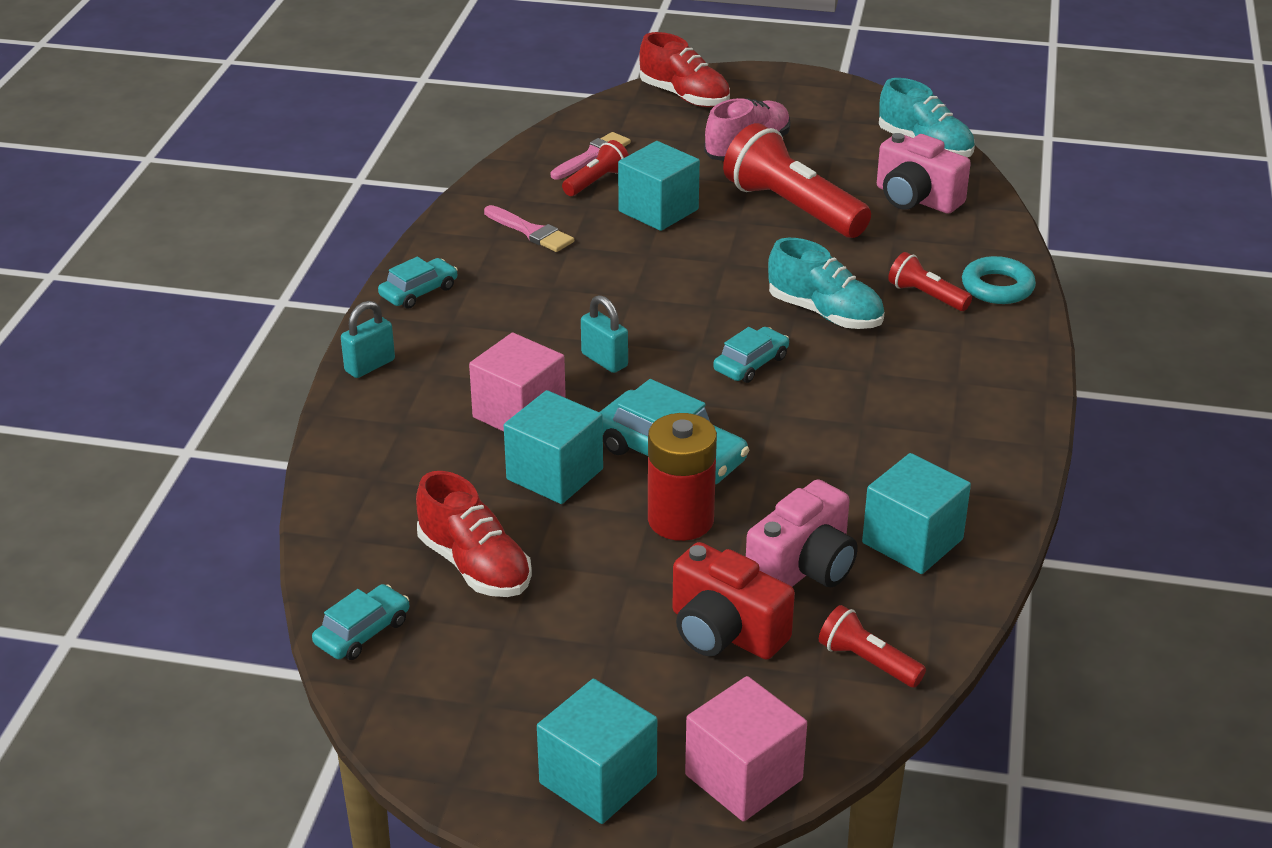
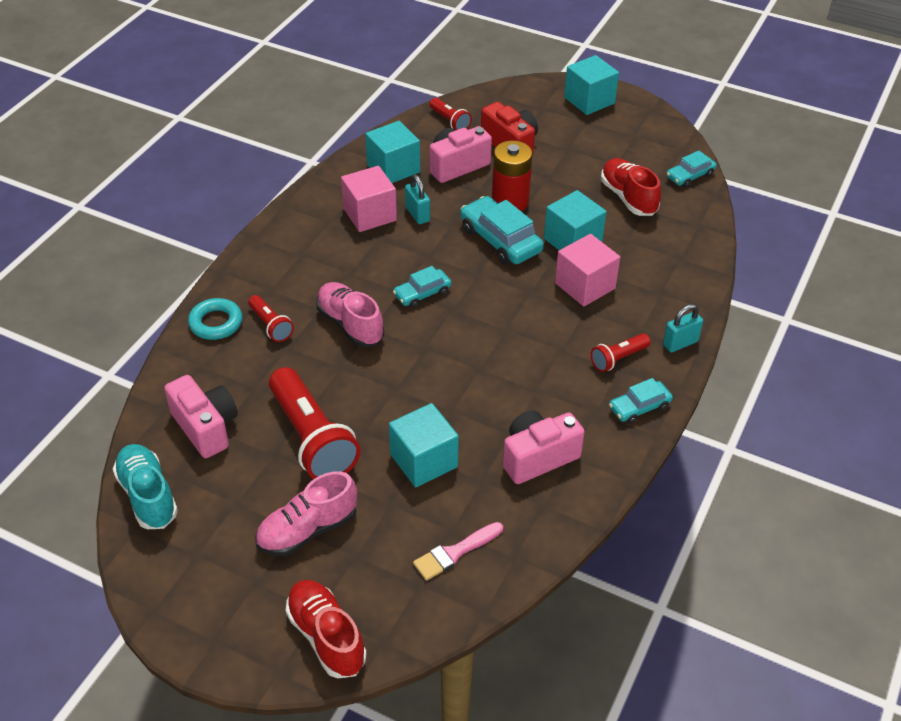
camera: 165 degrees left, 10 degrees up
(531, 232) = (538, 457): pink brush -> pink camera
(596, 181) = (463, 512): red flashlight -> red flashlight (618, 358)
(604, 360) = (518, 315): turquoise padlock -> turquoise padlock (417, 214)
(743, 777) = (527, 91): pink cube -> pink cube (369, 214)
(825, 313) = (350, 325): turquoise shoe -> pink shoe

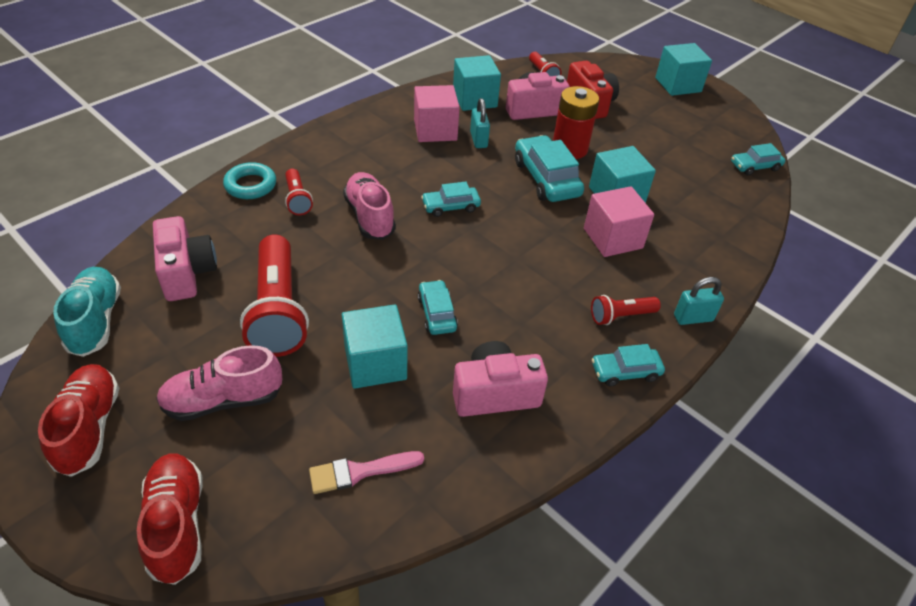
camera: 15 degrees right, 0 degrees up
(457, 401) = (437, 313): none -> turquoise car
(628, 198) = (686, 171): red shoe -> red shoe (89, 428)

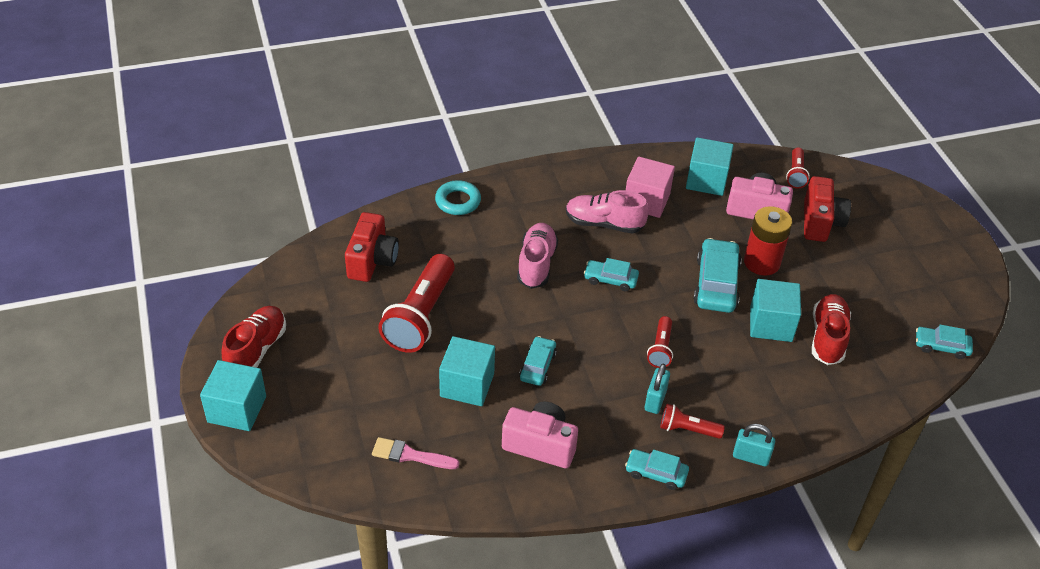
camera: 30 degrees right, 0 degrees up
(95, 321) = (293, 274): turquoise shoe -> none
(177, 524) = (279, 435): red shoe -> red shoe (827, 338)
(187, 273) = (372, 260): pink camera -> red camera
(223, 400) = (348, 367): pink shoe -> pink shoe (604, 223)
(297, 199) = (487, 227): red flashlight -> red flashlight (660, 349)
(478, 140) = (680, 224): turquoise padlock -> turquoise padlock (655, 400)
(613, 238) = (735, 362): pink cube -> none
(678, 85) = (936, 231): turquoise cube -> turquoise cube (237, 409)

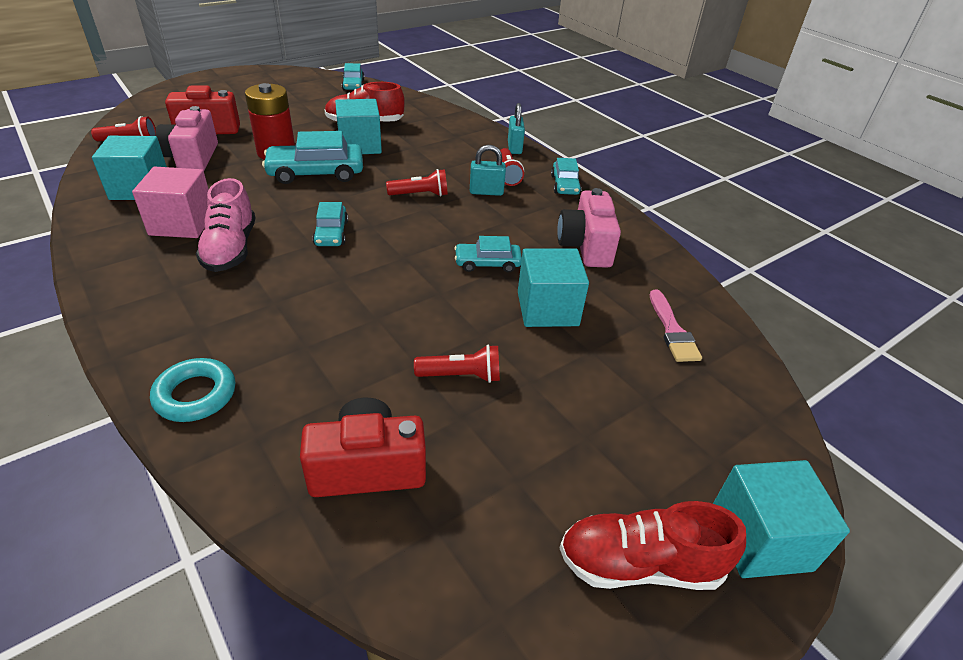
camera: 110 degrees left, 5 degrees down
(420, 316) = (461, 376): red flashlight -> red flashlight, size x0.50
(536, 264) = (322, 290): pink shoe -> none

